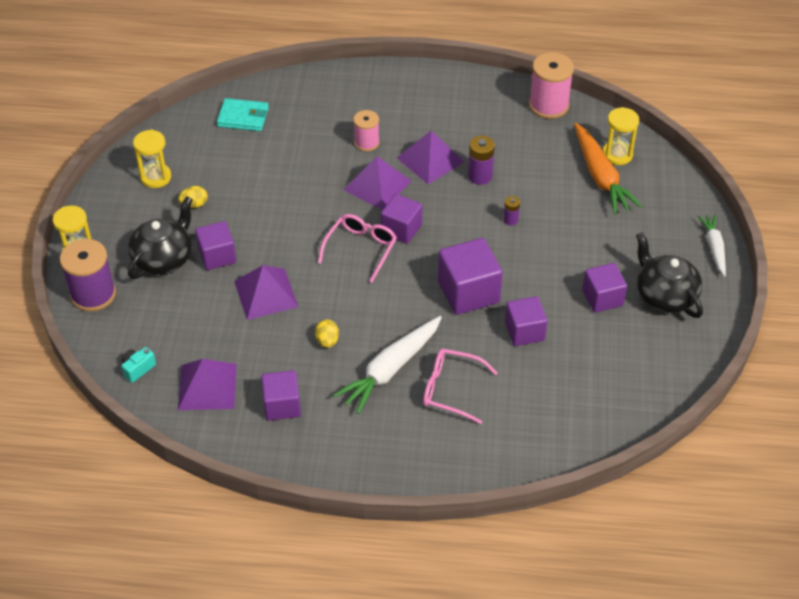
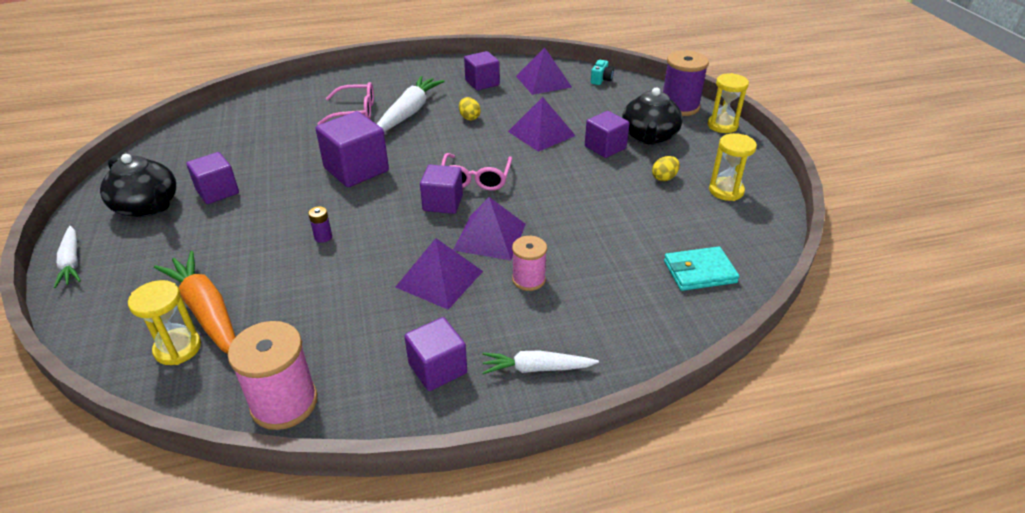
camera: 160 degrees right, 10 degrees down
(393, 87) = (536, 368): none -> white carrot
(480, 176) = (370, 274): purple battery -> none
(524, 331) = (297, 154): purple cube -> purple cube (437, 368)

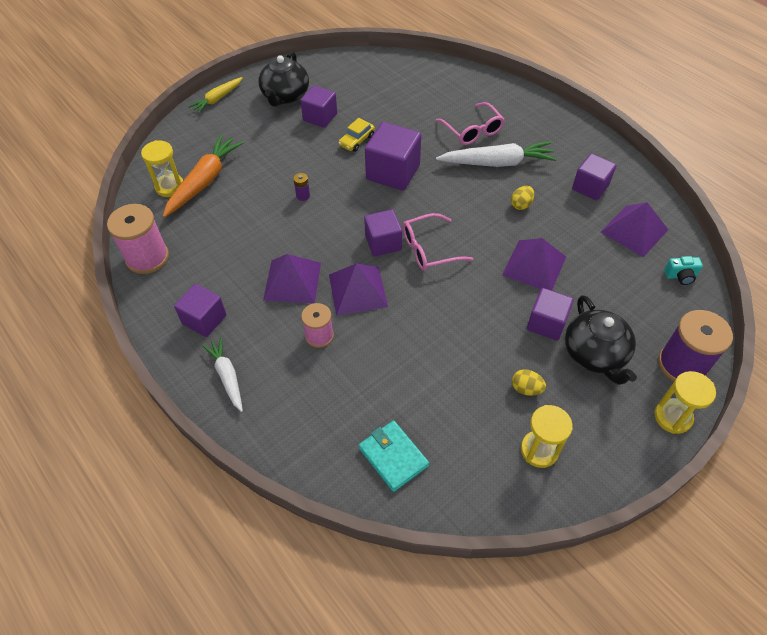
camera: 65 degrees right, 15 degrees up
(71, 262) = (217, 99): white carrot -> yellow carrot
(285, 178) = (357, 141): none -> yellow car
(649, 137) = (595, 354): black teapot -> black teapot turned 90 degrees counterclockwise

